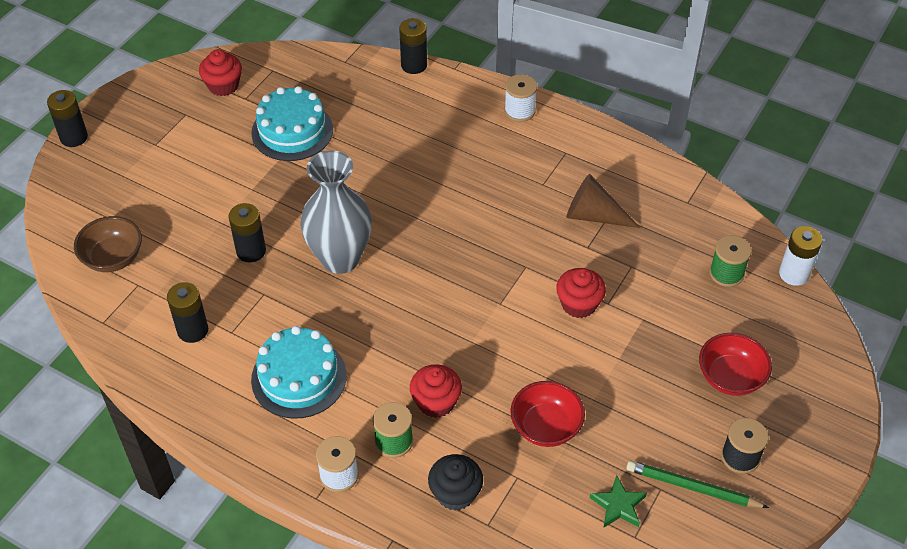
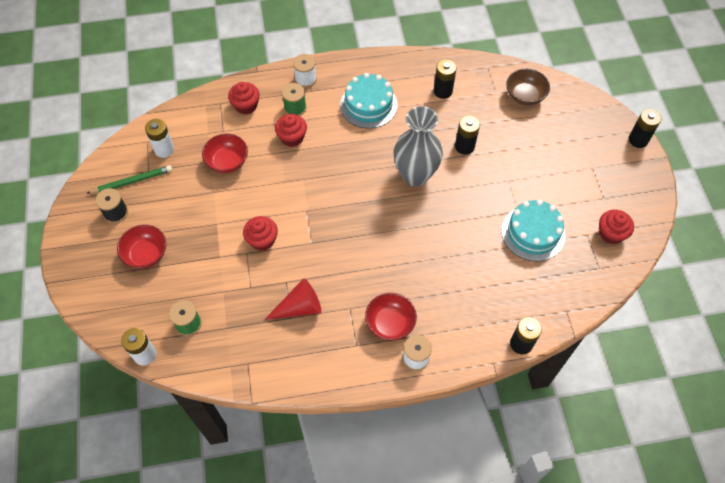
camera: 140 degrees right, 10 degrees up
(455, 493) = (246, 105): black cupcake -> red cupcake
(515, 148) = (390, 323): none -> red bowl
(593, 215) = (299, 307): brown cone -> red cone
(618, 505) = (164, 149): green star -> white battery

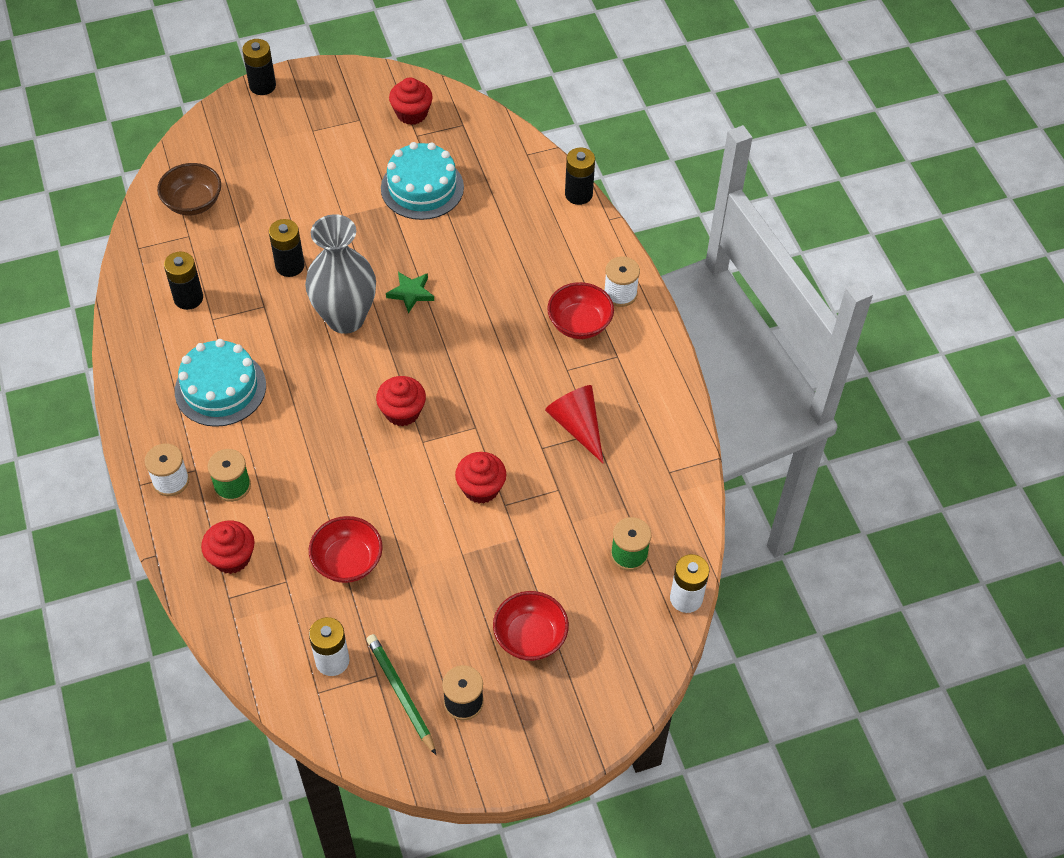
camera: 100 degrees left, 5 degrees down
(292, 137) = (292, 481): red cupcake -> red cupcake (402, 412)
(432, 215) = (411, 293): none -> green star

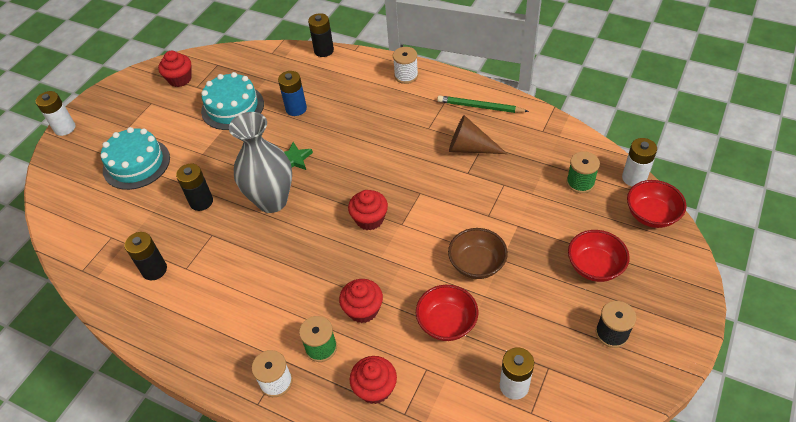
camera: 40 degrees left, 5 degrees down
(193, 203) = (92, 218): brown bowl -> brown bowl (477, 264)
(220, 388) = (241, 301): turquoise cake -> turquoise cake (136, 164)
(262, 86) = (65, 128): black battery -> white battery
(400, 693) = (575, 364): green pencil -> green pencil (480, 107)
(475, 239) = (296, 109): none -> blue battery
(481, 488) = (465, 218): red cupcake -> red cupcake (363, 309)
(577, 426) = (470, 148): red cone -> brown cone
(579, 324) = (405, 103): red bowl -> red bowl (651, 215)

